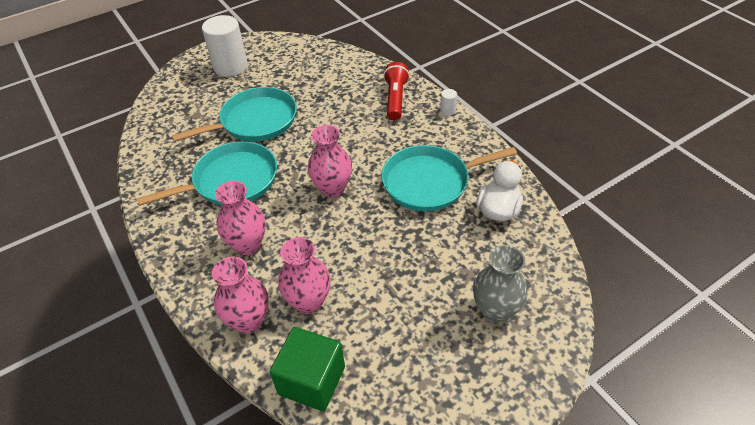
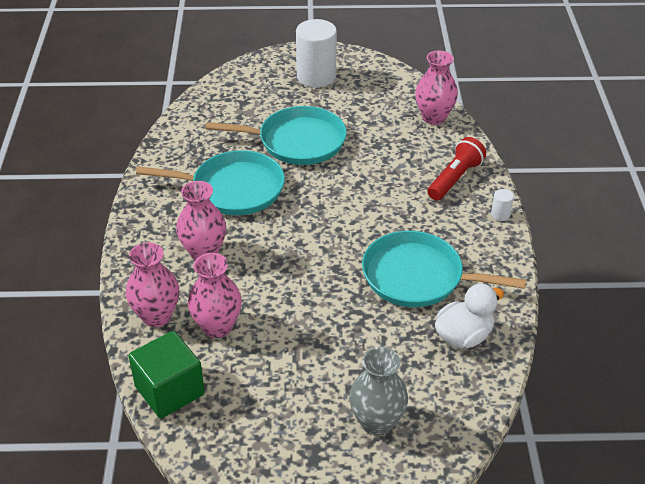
camera: 30 degrees right, 5 degrees down
(332, 189) = (318, 238): pink vase -> pink vase (434, 117)

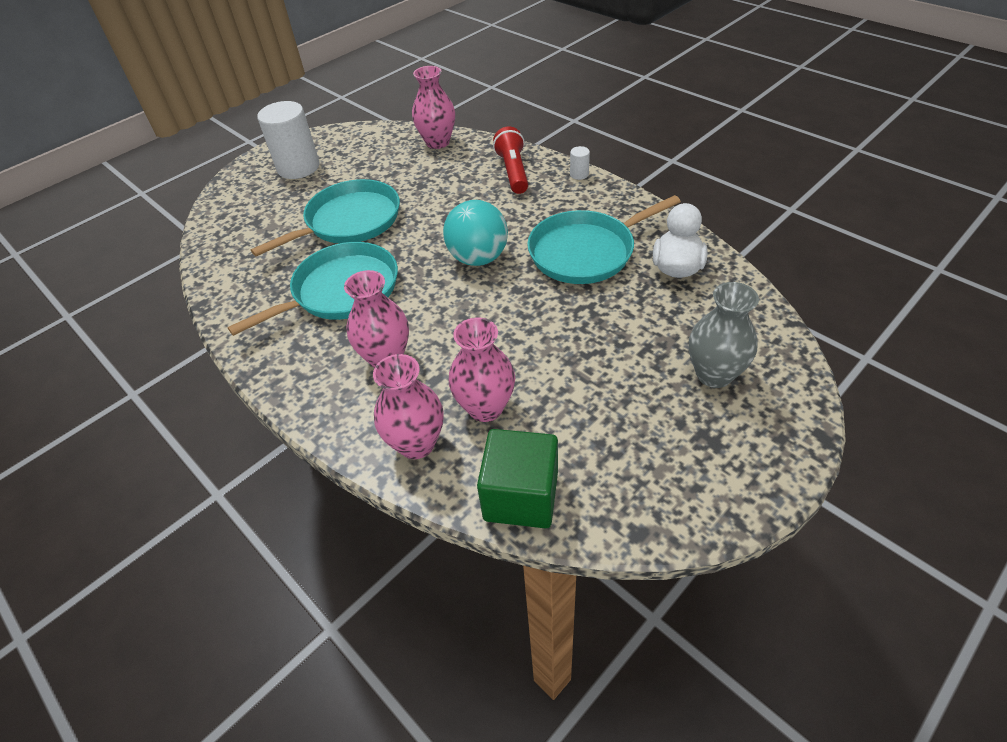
camera: 40 degrees left, 5 degrees up
(341, 228) = (478, 258): none -> turquoise ball

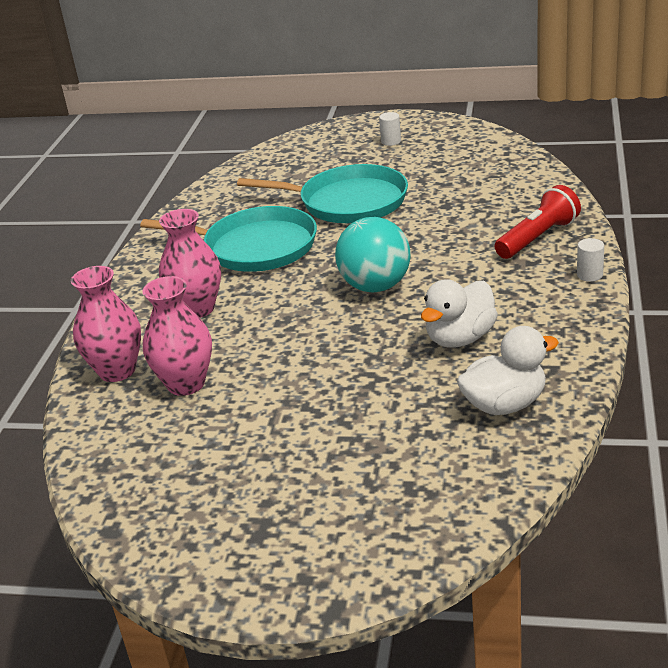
camera: 55 degrees right, 15 degrees down
(298, 167) = (391, 141): white cylinder -> white cylinder, size x0.41
(437, 142) = (527, 178): pink vase -> none
(521, 496) = (103, 448): green cube -> none
(586, 252) = (460, 338): turquoise pan -> white duck
(714, 374) = (357, 497): grey vase -> none

